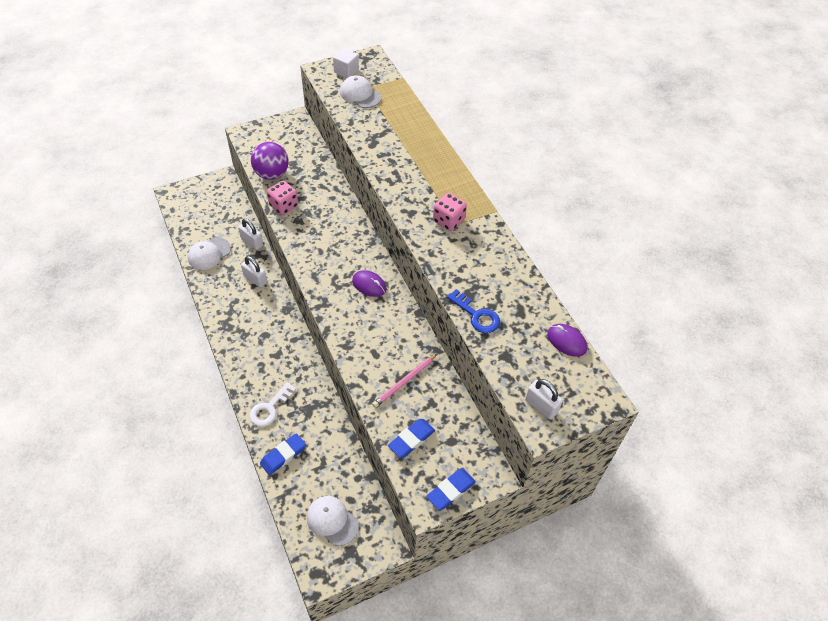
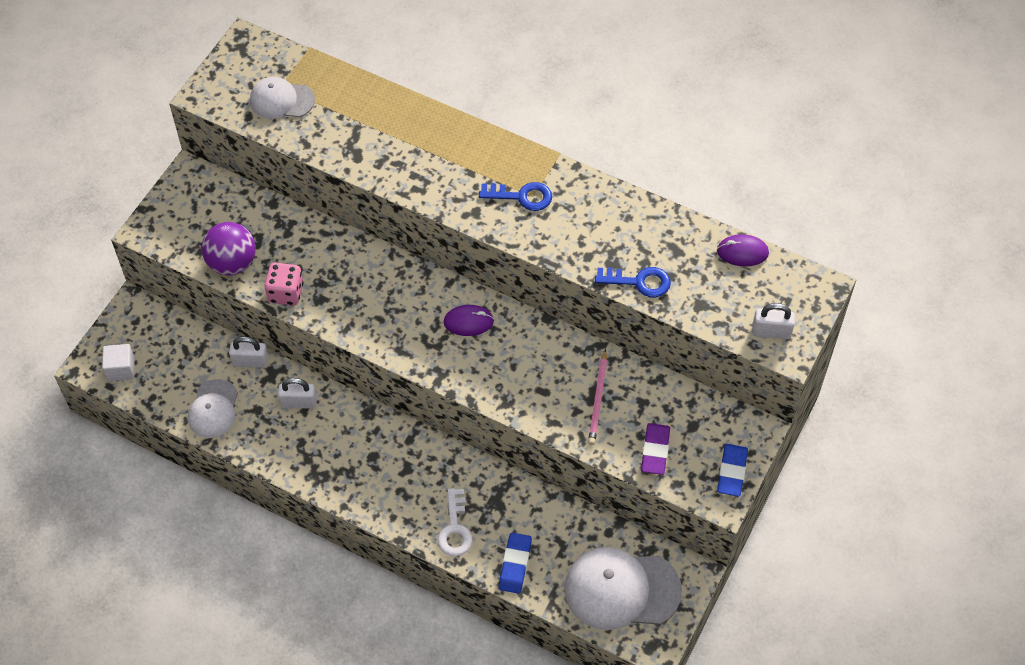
camera: 35 degrees left, 5 degrees up
(332, 521) = (621, 589): white cap -> white cap, size x1.69
(346, 71) = (234, 78): white cube -> white cube (121, 369)
(411, 439) = (655, 451): blue eraser -> purple eraser
(448, 221) = (522, 196): pink dice -> blue key

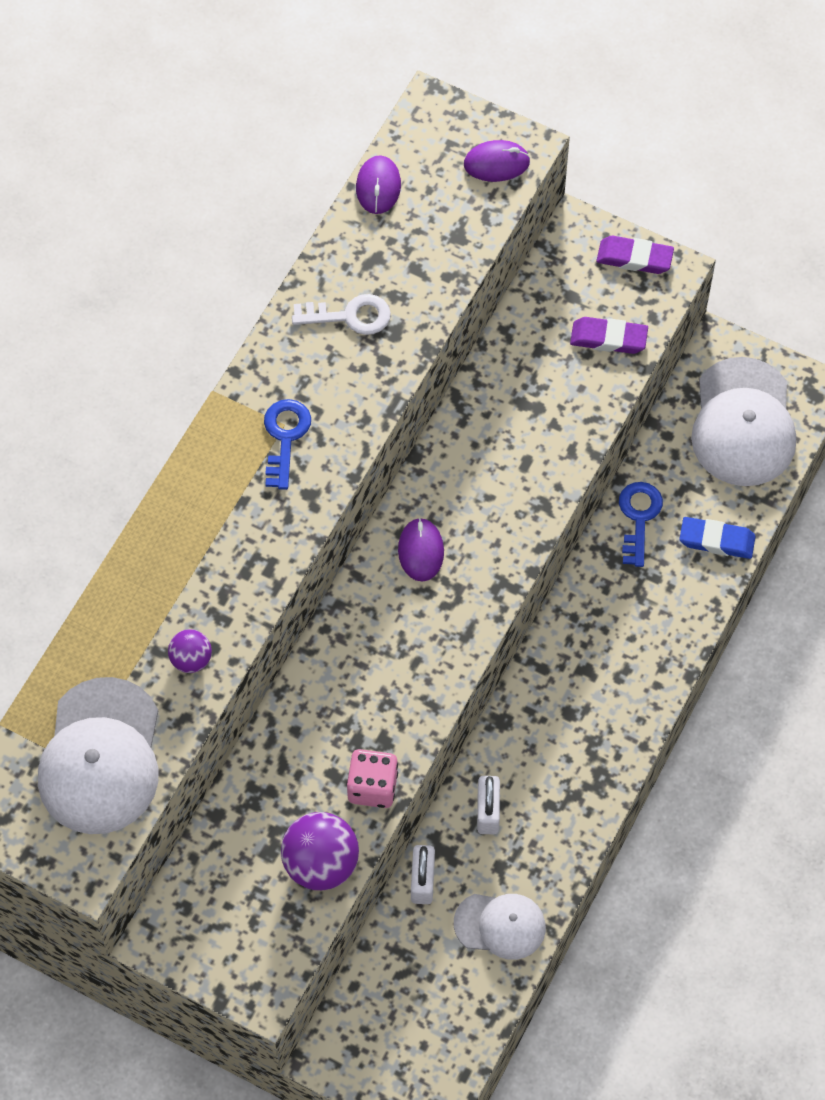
camera: 90 degrees left, 5 degrees up
(121, 369) = (435, 1061): white cube -> none
(281, 100) = (101, 757): white cap -> white cap, size x1.69
(349, 146) = (191, 659): none -> purple ball
(455, 529) = (670, 610): white key -> white key (349, 316)
(598, 399) = (537, 399): pink pencil -> none
(639, 282) = (423, 303): blue key -> blue key (638, 517)
(732, 472) = (634, 258): blue eraser -> purple eraser
(771, 331) = (496, 163): white padlock -> purple mouse

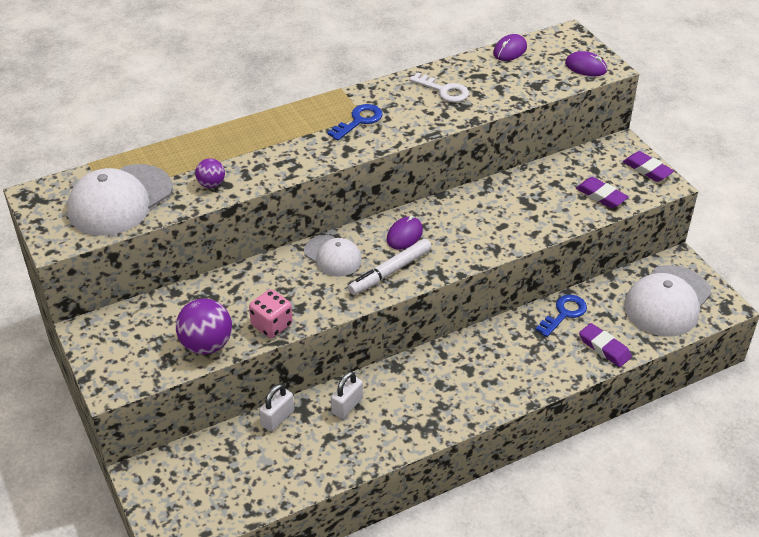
camera: 35 degrees right, 20 degrees down
(447, 619) = (390, 272): none -> white marker
(500, 925) = (301, 467): white cap -> white cap (333, 256)
(716, 540) = (604, 348): blue eraser -> purple eraser

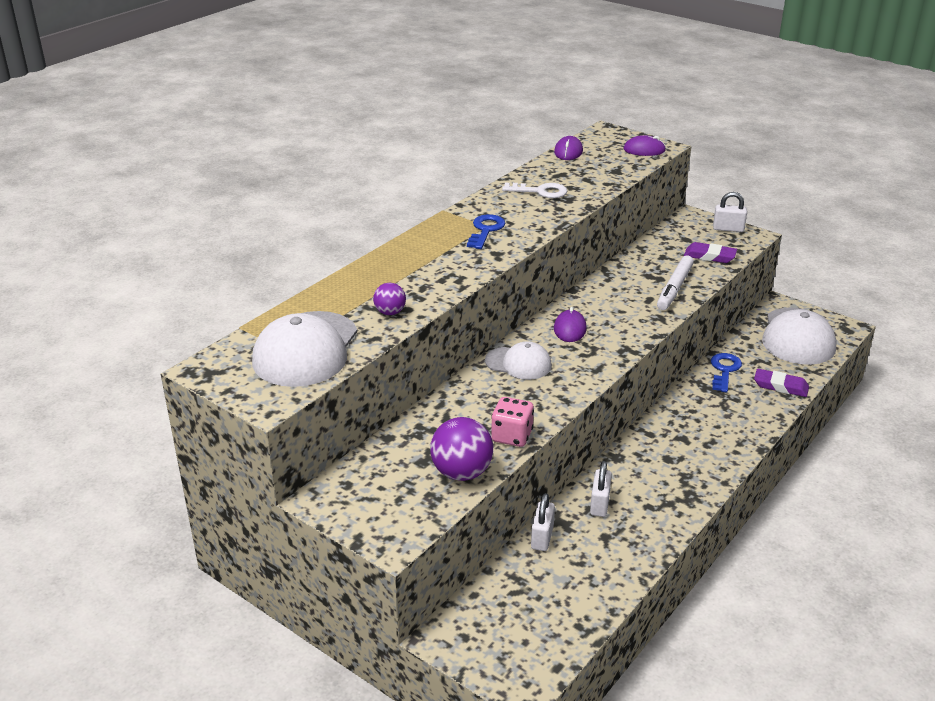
camera: 25 degrees left, 10 degrees down
(390, 272) = (584, 361): white marker -> white marker (674, 288)
(647, 169) = (728, 229): purple eraser -> white padlock

